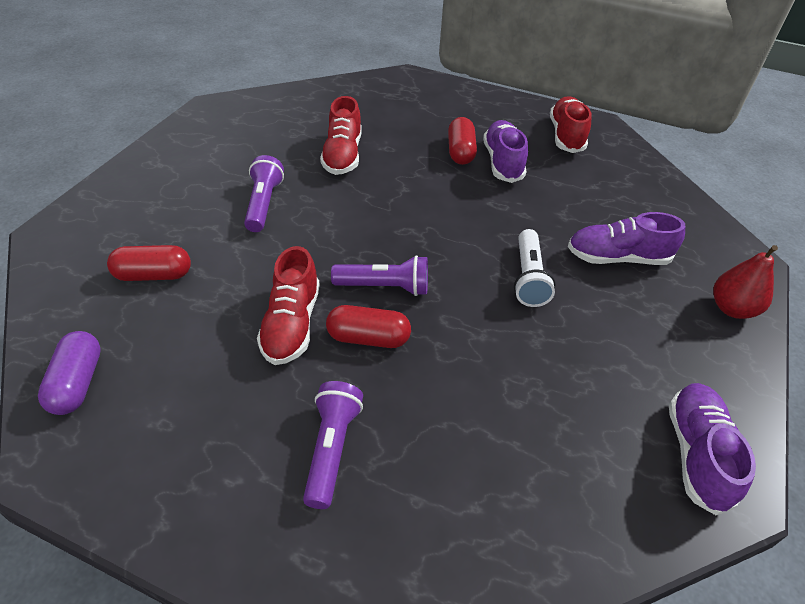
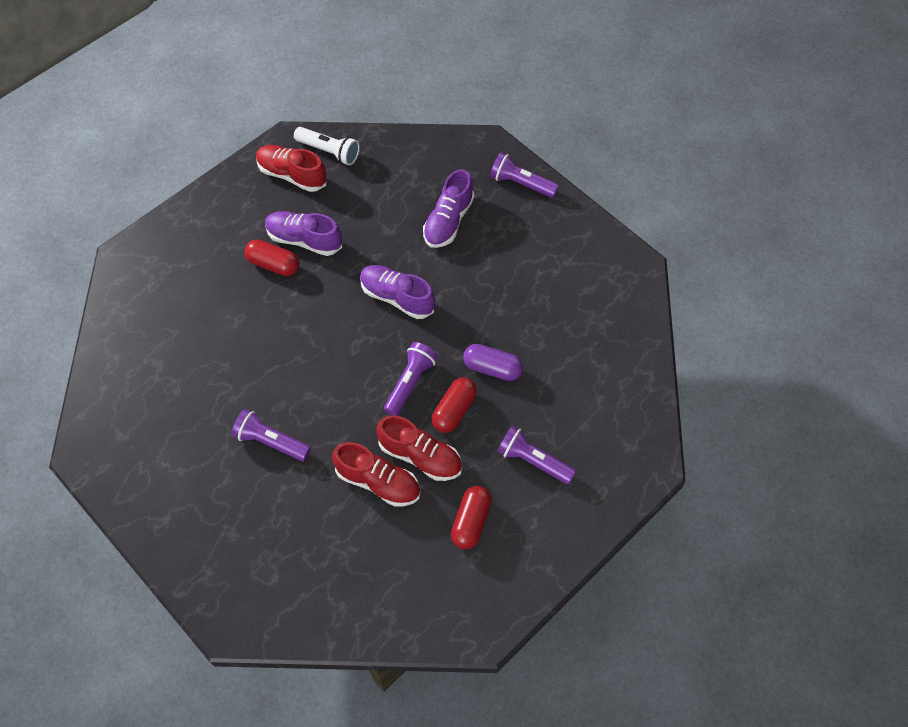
camera: 65 degrees left, 15 degrees up
(77, 383) = (416, 610): purple capsule -> purple capsule (492, 368)
(154, 275) = (324, 544): red capsule -> red capsule (471, 521)
(342, 155) = (231, 359): red shoe -> red shoe (378, 482)
(528, 278) = (442, 286): white flashlight -> white flashlight (329, 152)
(697, 454) = (610, 270): purple shoe -> purple shoe (397, 297)
(732, 308) = (521, 183): red pear -> purple flashlight

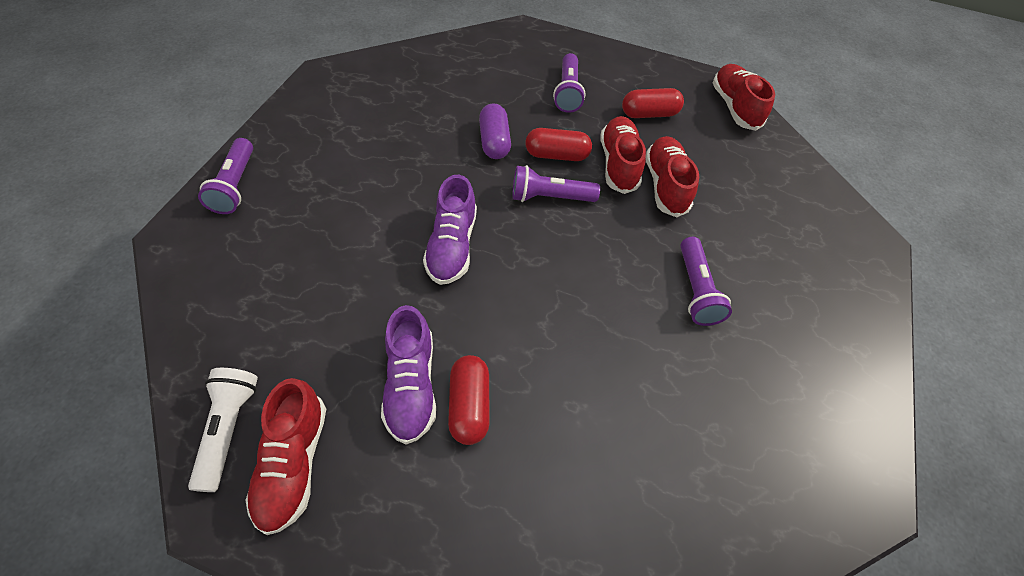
camera: 120 degrees left, 5 degrees down
(444, 617) = (734, 107): none -> red shoe
(448, 221) = (318, 235): purple shoe -> none

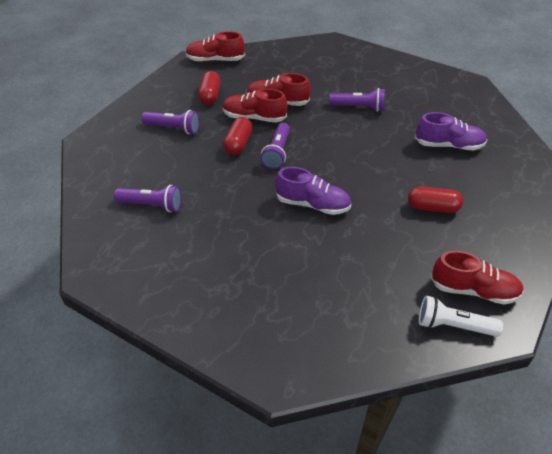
camera: 75 degrees left, 10 degrees down
(235, 185) = (225, 337): purple flashlight -> purple flashlight (152, 205)
(411, 385) = (420, 232): purple shoe -> purple shoe (448, 145)
(494, 142) = (216, 172): purple capsule -> none

